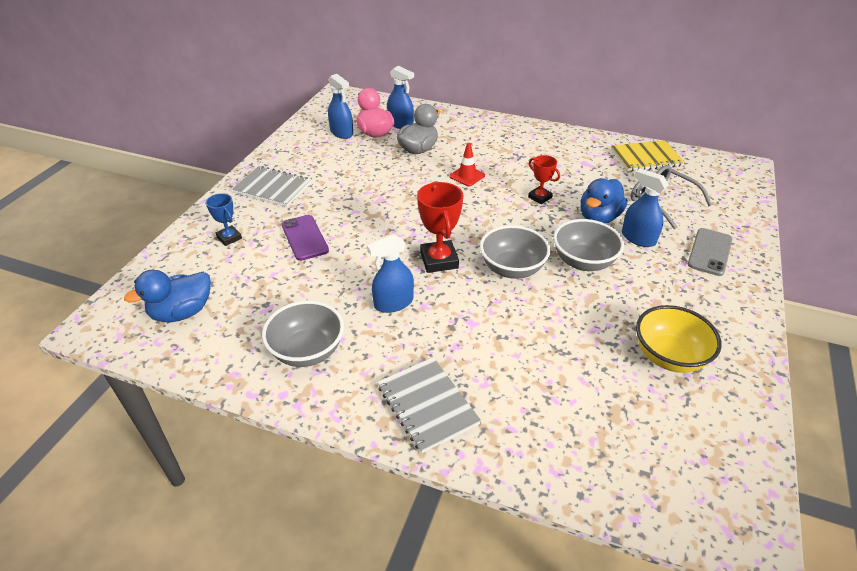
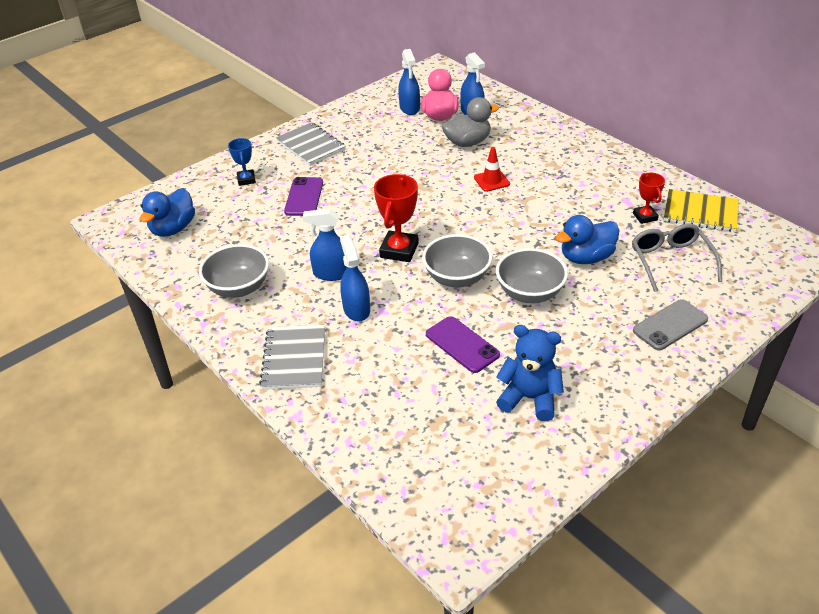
camera: 30 degrees right, 0 degrees up
(182, 312) = (173, 229): blue duck -> blue duck turned 60 degrees counterclockwise
(539, 197) = (544, 221): red trophy -> red trophy (645, 217)
(570, 329) = (462, 344): none -> purple phone
(638, 238) = (607, 289): blue spray bottle -> blue spray bottle (356, 309)
(669, 356) = (529, 398): yellow bowl -> blue teddy bear

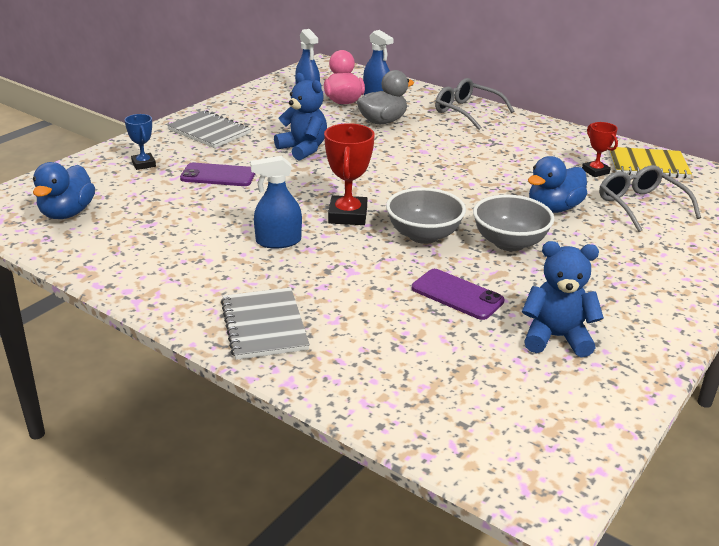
camera: 15 degrees left, 10 degrees down
(239, 288) = (169, 263): grey bowl -> none
(304, 197) = (218, 175): purple phone -> purple phone turned 75 degrees counterclockwise
(356, 309) = (320, 272): blue spray bottle -> none
(385, 171) = (303, 149): none -> blue teddy bear
(491, 181) = (423, 151): red traffic cone -> none
(551, 135) = (467, 112): none -> grey glasses
(670, 325) = (669, 259): grey phone -> none

